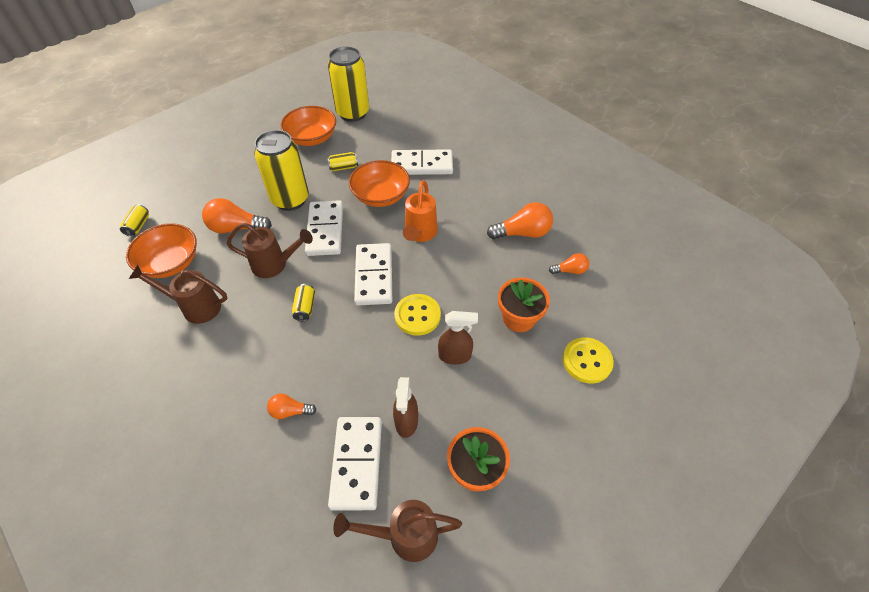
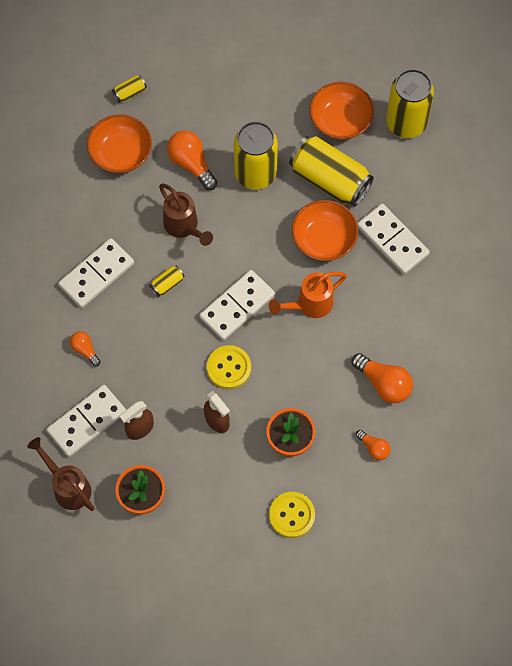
camera: 50 degrees right, 15 degrees up
(195, 307) = (102, 210): brown watering can -> none
(325, 230) = (249, 230): white domino -> white domino (97, 275)
(343, 167) = (329, 180): yellow can -> yellow can, size x2.41

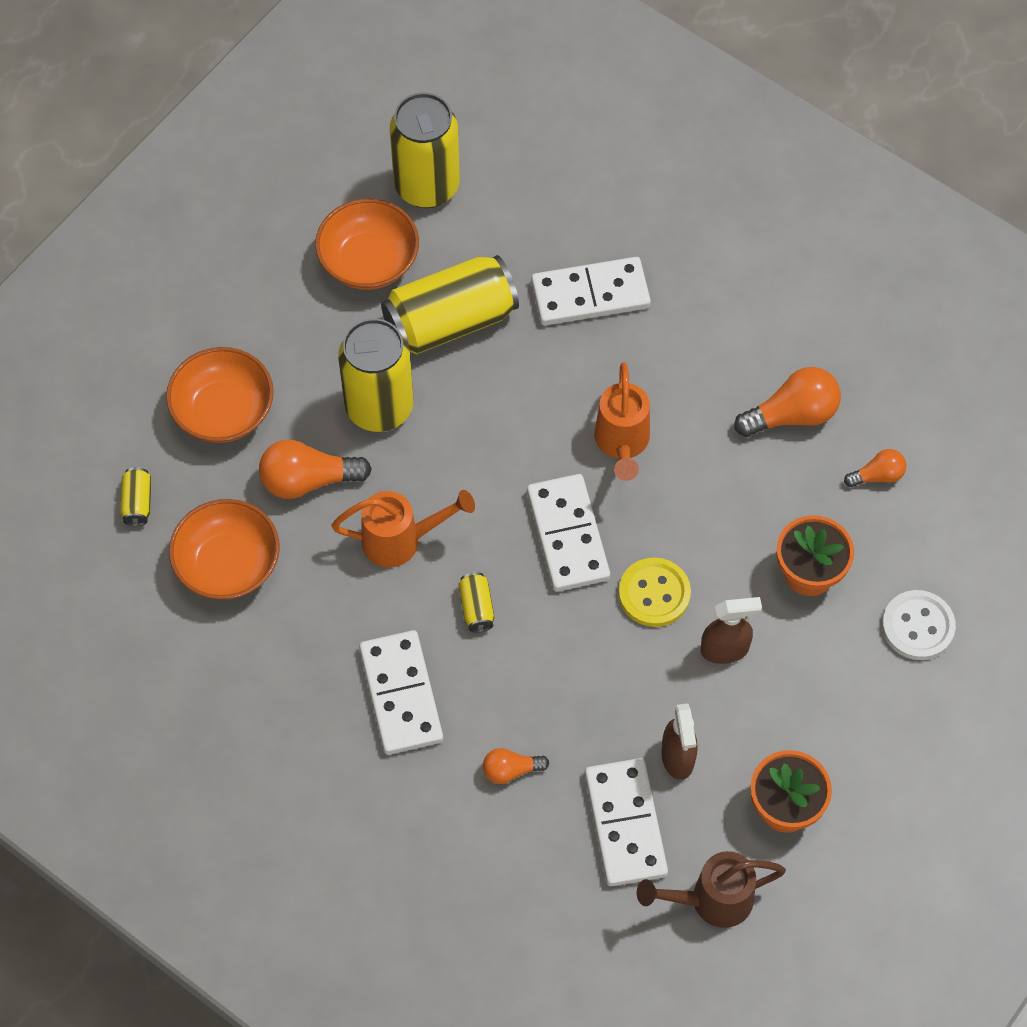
camera: 60 degrees left, 5 degrees down
(184, 227) = (401, 540): brown watering can -> orange watering can
(292, 515) = (918, 626): yellow button -> white button
(324, 239) = (535, 375): orange bowl -> orange bowl (223, 411)

